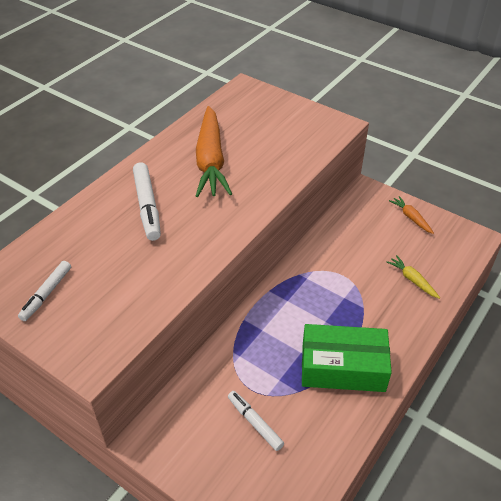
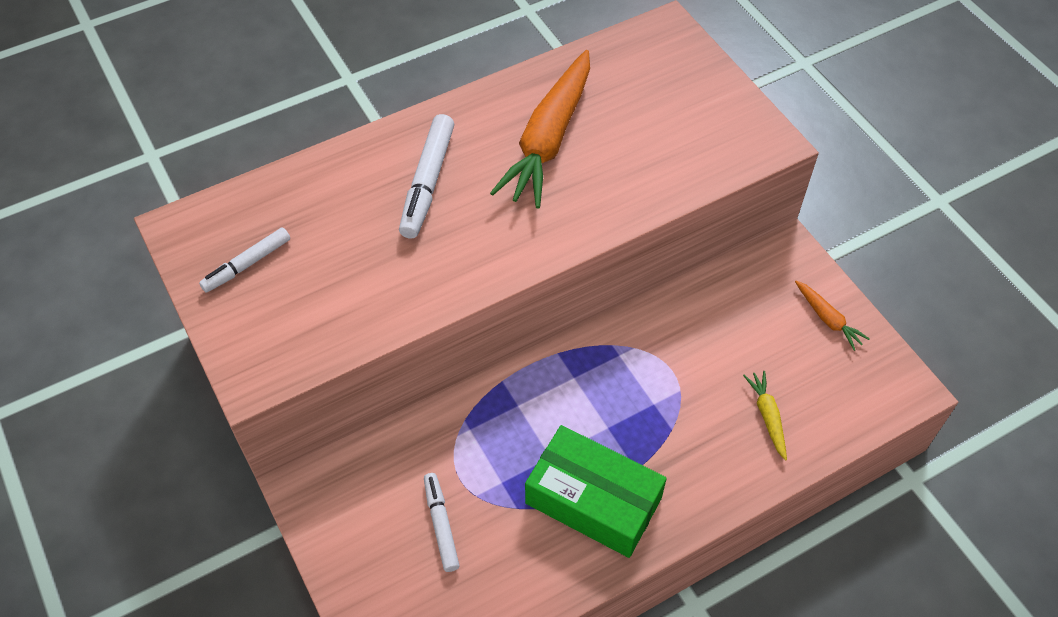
camera: 25 degrees right, 10 degrees up
(411, 218) = (828, 319): orange carrot -> orange carrot turned 150 degrees clockwise

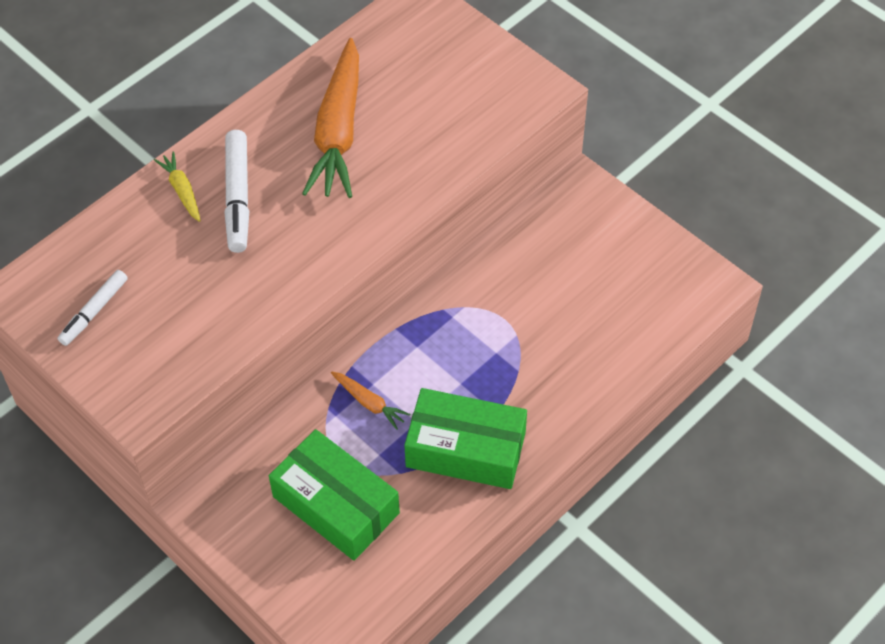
camera: 15 degrees left, 0 degrees up
(441, 525) = (336, 505): white marker -> green box
(767, 416) = (600, 339): yellow carrot -> yellow carrot (182, 190)
(828, 319) = (632, 239): orange carrot -> orange carrot (369, 403)

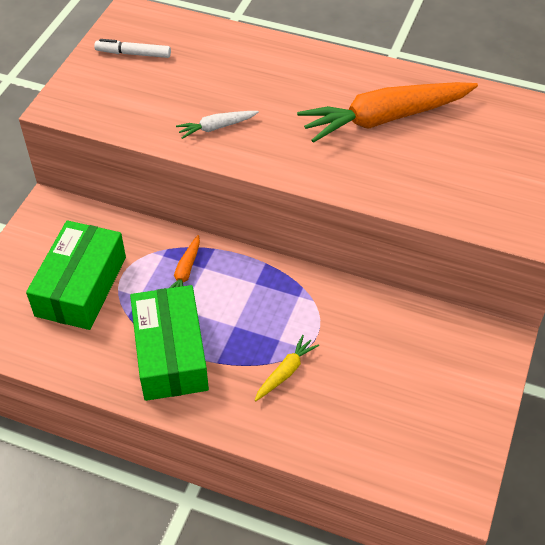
camera: 65 degrees right, 5 degrees down
(182, 190) = (268, 56): yellow carrot -> yellow carrot (285, 372)
(238, 196) = (281, 87): white marker -> none
(265, 274) = (216, 127): none -> white carrot

